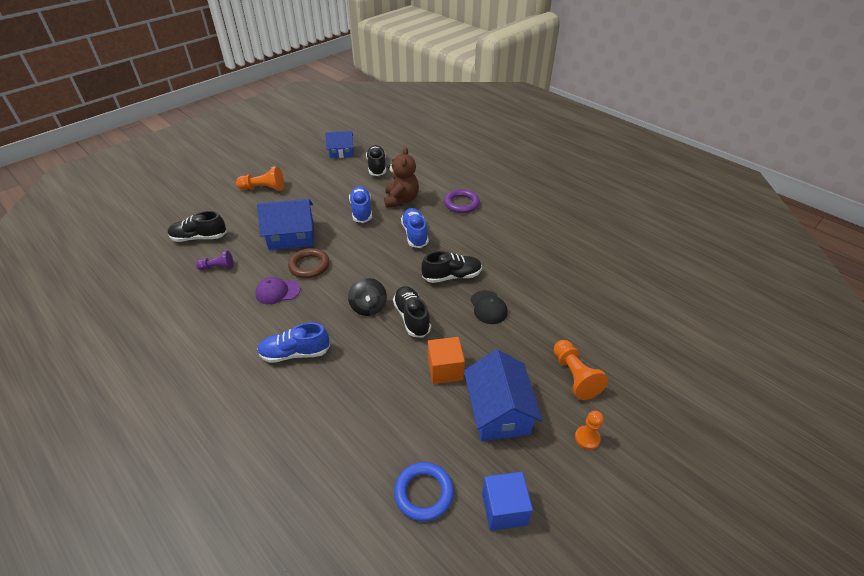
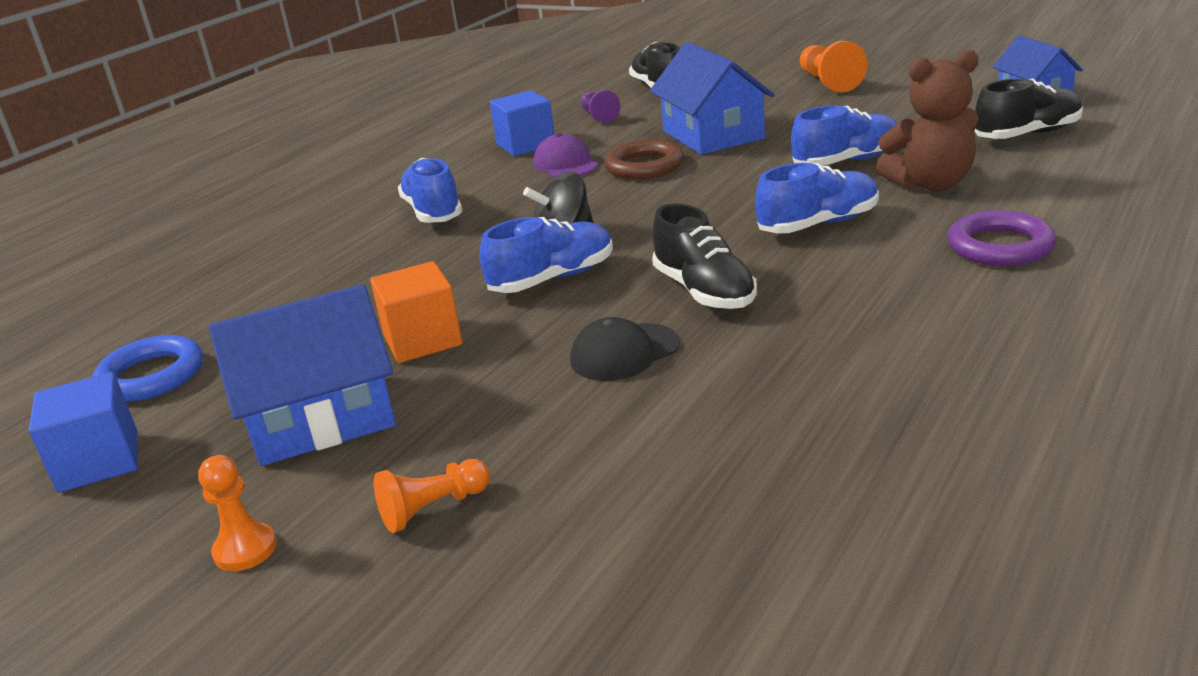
camera: 80 degrees right, 15 degrees down
(231, 302) = (526, 145): none -> blue cube
(412, 317) = (552, 279): black shoe -> blue shoe
(574, 376) = (433, 509): orange pawn -> orange pawn, size x0.64

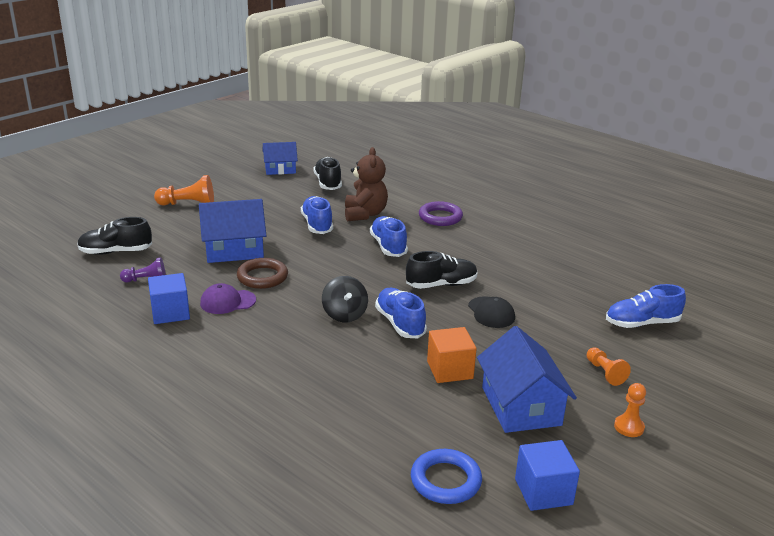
camera: 85 degrees left, 0 degrees up
(433, 212) = (262, 358): blue shoe -> blue shoe (642, 323)

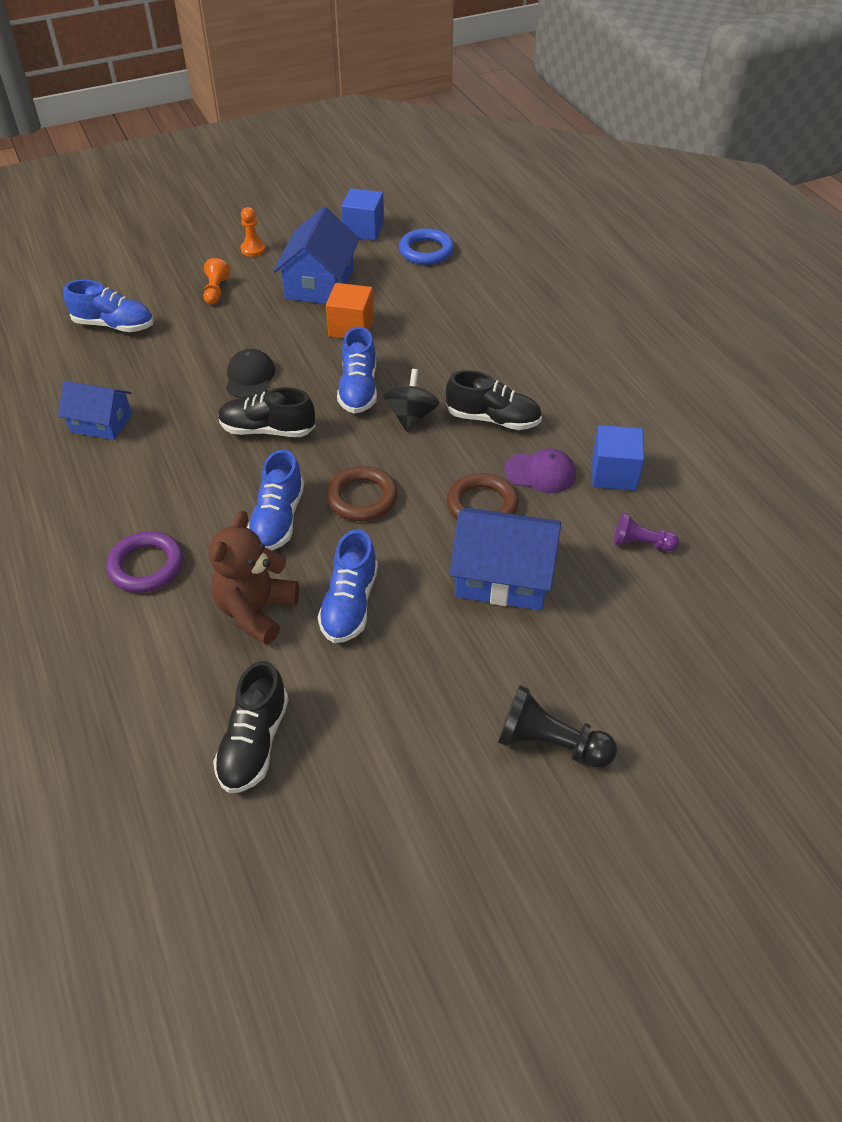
camera: 155 degrees left, 20 degrees up
(115, 252) = (686, 624): black shoe -> black shoe (493, 419)
(188, 204) = (550, 743): orange pawn -> black pawn
(280, 169) = (319, 842): blue house -> blue house (101, 423)
(345, 265) = (362, 498): none -> brown ring

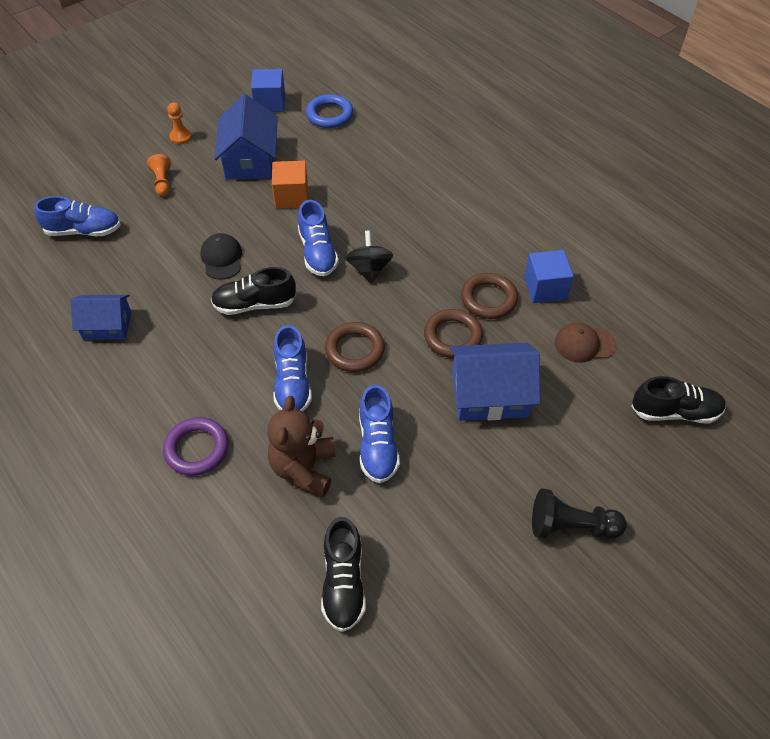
camera: 15 degrees left, 5 degrees up
(493, 419) = (436, 259): black shoe -> black shoe (675, 412)
(540, 473) = (488, 299): purple cap -> brown ring
(641, 543) = (584, 344): purple pawn -> brown cap

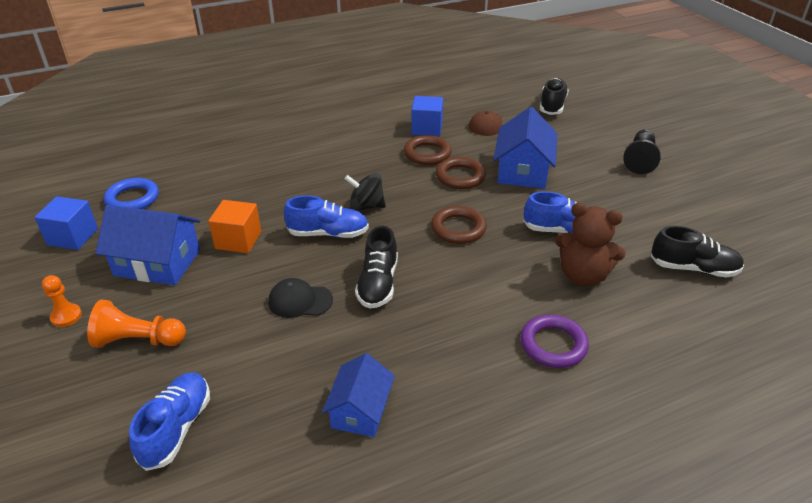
camera: 75 degrees left, 15 degrees down
(162, 182) = (138, 340): orange pawn -> orange pawn, size x1.56
(292, 383) = (487, 270): blue shoe -> none

